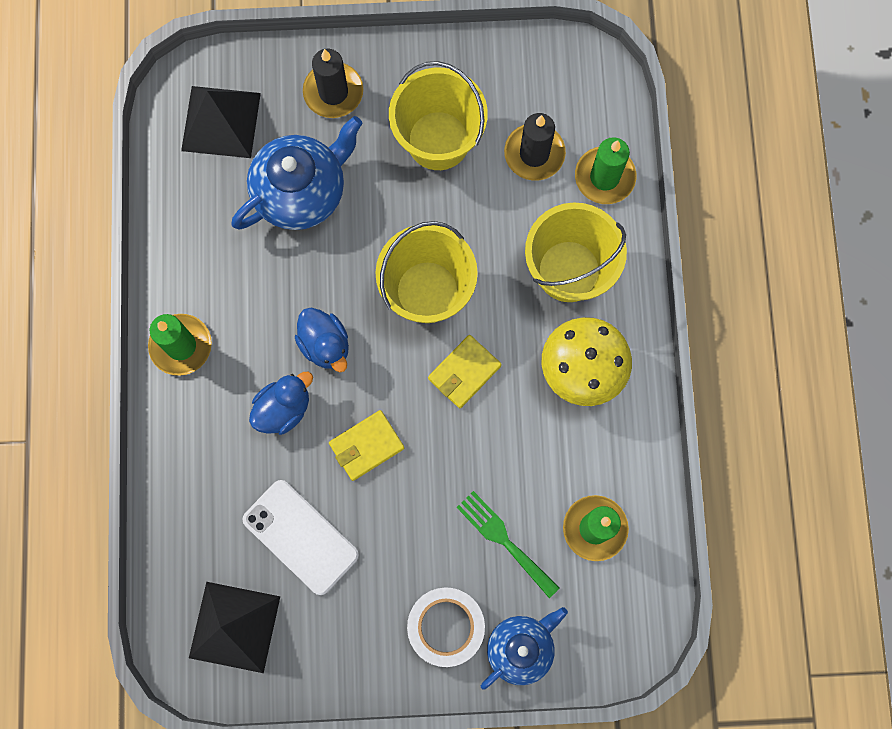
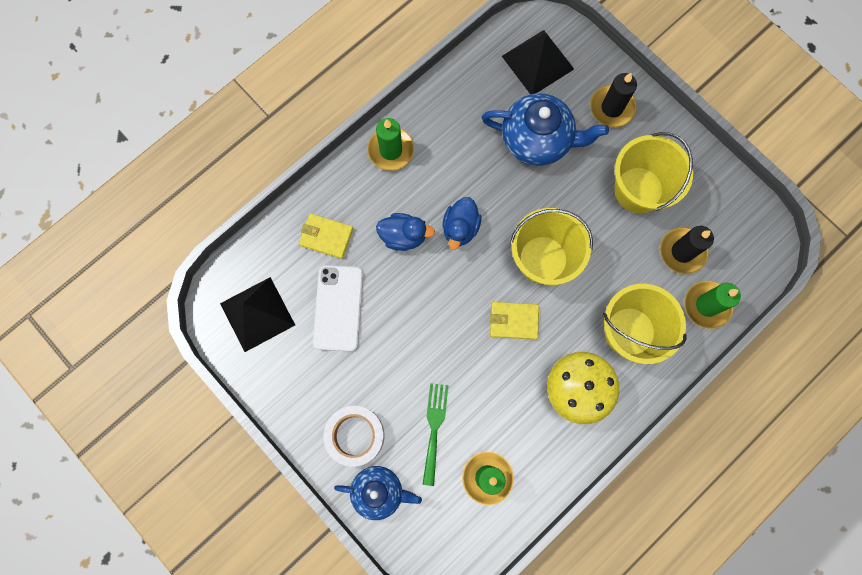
camera: 50 degrees right, 0 degrees up
(366, 446) = (422, 301): yellow wallet -> yellow wallet (326, 237)

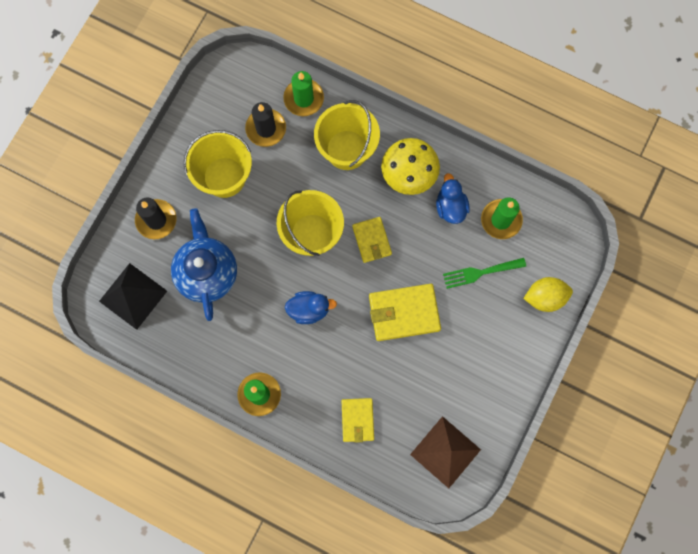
camera: 110 degrees left, 0 degrees up
(257, 314) = (445, 452): black pyramid -> brown pyramid
(338, 308) = (414, 385): white phone -> none
(355, 436) = (510, 332): white tape -> none
(379, 491) = (545, 297): blue teapot -> yellow lemon
(403, 236) = (333, 354): blue duck -> blue duck (450, 207)
(420, 326) = (404, 313): none -> yellow wallet

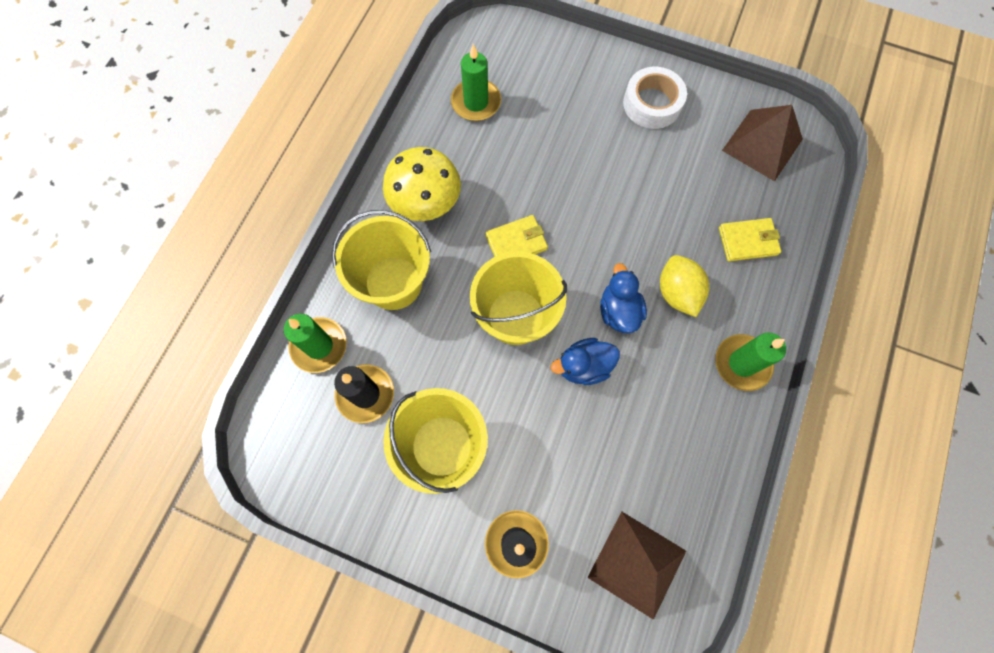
camera: 95 degrees left, 5 degrees down
(133, 296) = (637, 564): black pyramid -> brown pyramid
(207, 272) = (586, 455): blue teapot -> none
(404, 313) = (605, 199): yellow wallet -> none
(450, 207) = (464, 156): blue duck -> blue duck (583, 366)
(480, 272) = (543, 120): green fork -> none
(491, 365) = (652, 104): none -> white tape
(545, 297) = (564, 56): yellow lemon -> yellow lemon (677, 293)

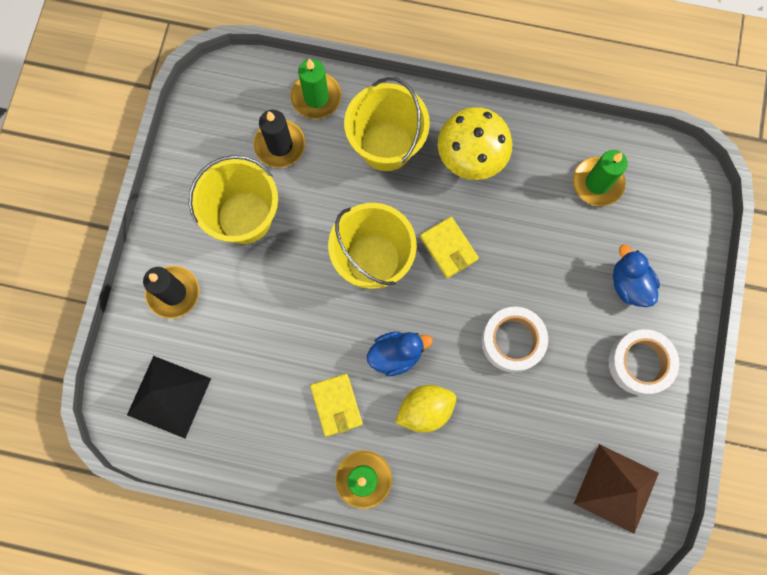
camera: 80 degrees right, 5 degrees up
(583, 366) = (335, 328): blue duck -> blue duck (629, 284)
(618, 202) = (512, 341): none -> white tape
(637, 564) = (169, 396): brown pyramid -> black pyramid
(747, 241) = (496, 478): yellow wallet -> yellow wallet (336, 405)

